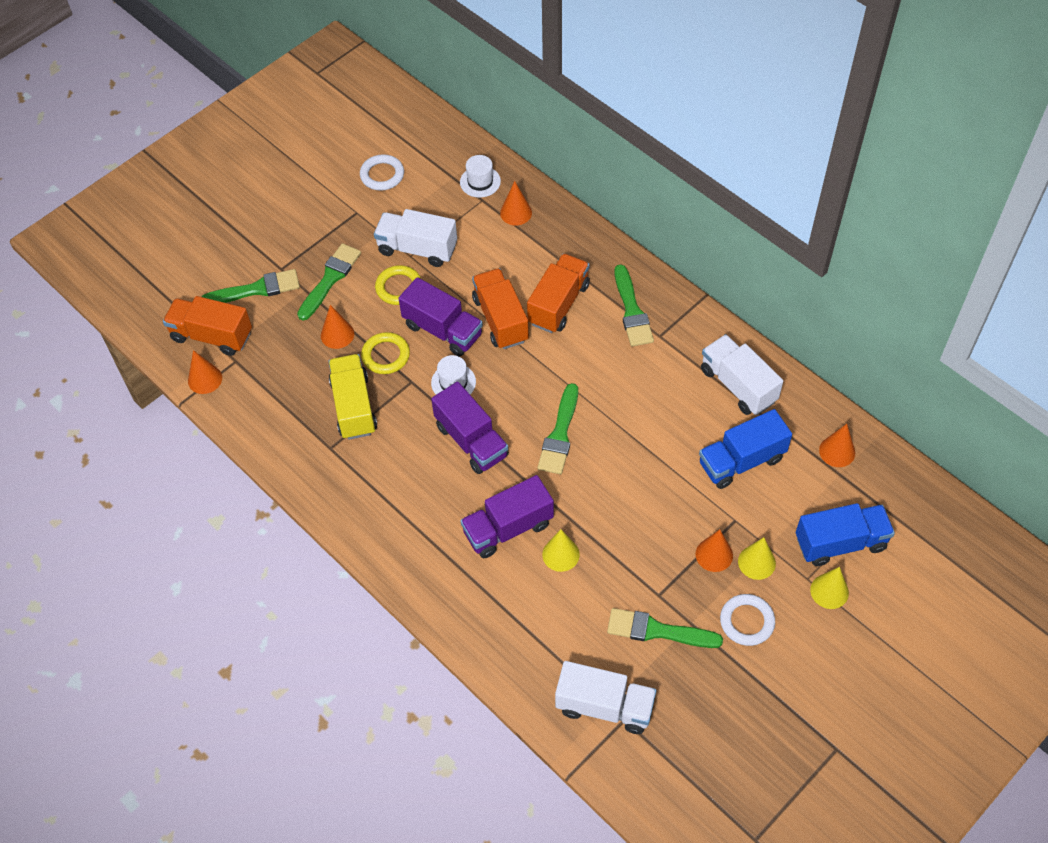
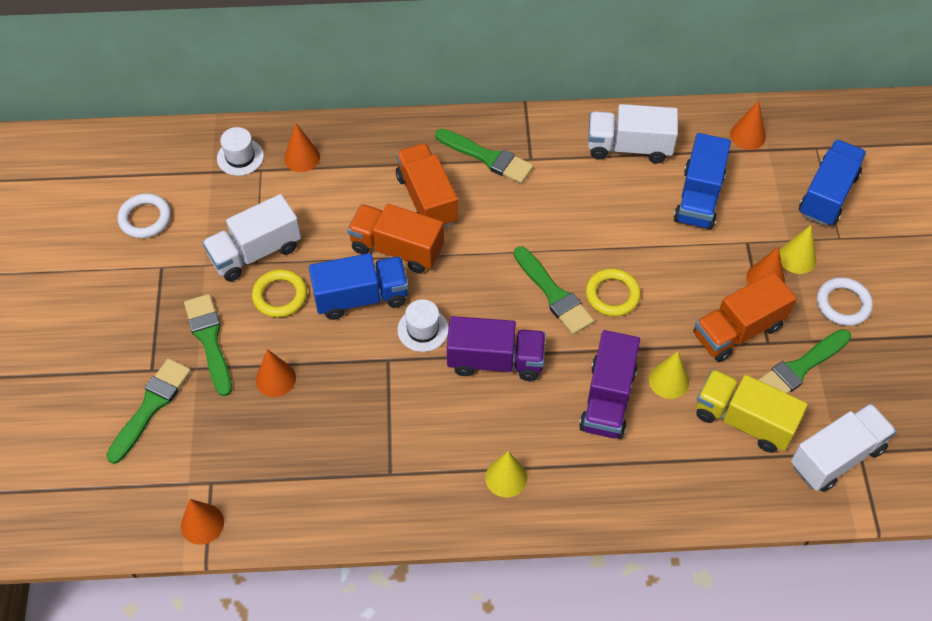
camera: 50 degrees left, 0 degrees up
(212, 336) = (160, 482): orange truck -> orange truck (738, 330)
(354, 407) = (367, 423): yellow truck -> yellow truck (743, 420)
(386, 355) = (340, 358): yellow ring -> yellow ring (612, 295)
(442, 330) = (361, 297): purple truck -> blue truck
(829, 591) = (862, 233): yellow cone -> yellow cone (506, 477)

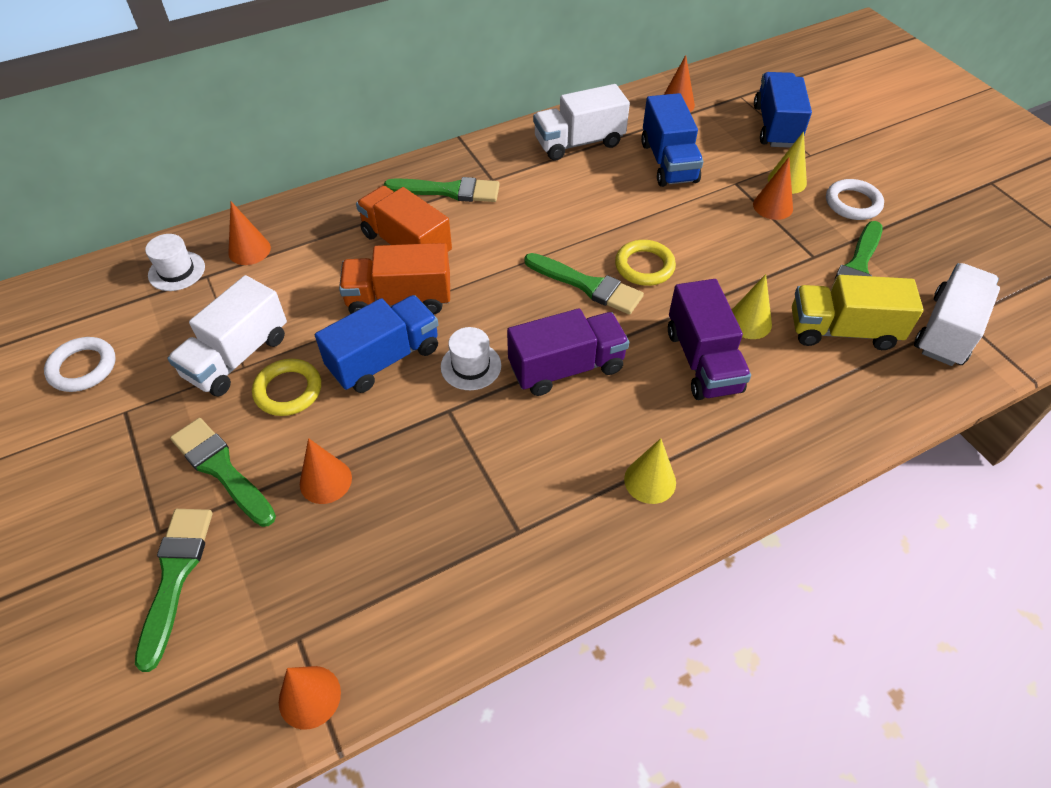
camera: 25 degrees left, 5 degrees down
(738, 330) = (780, 256): orange truck -> none

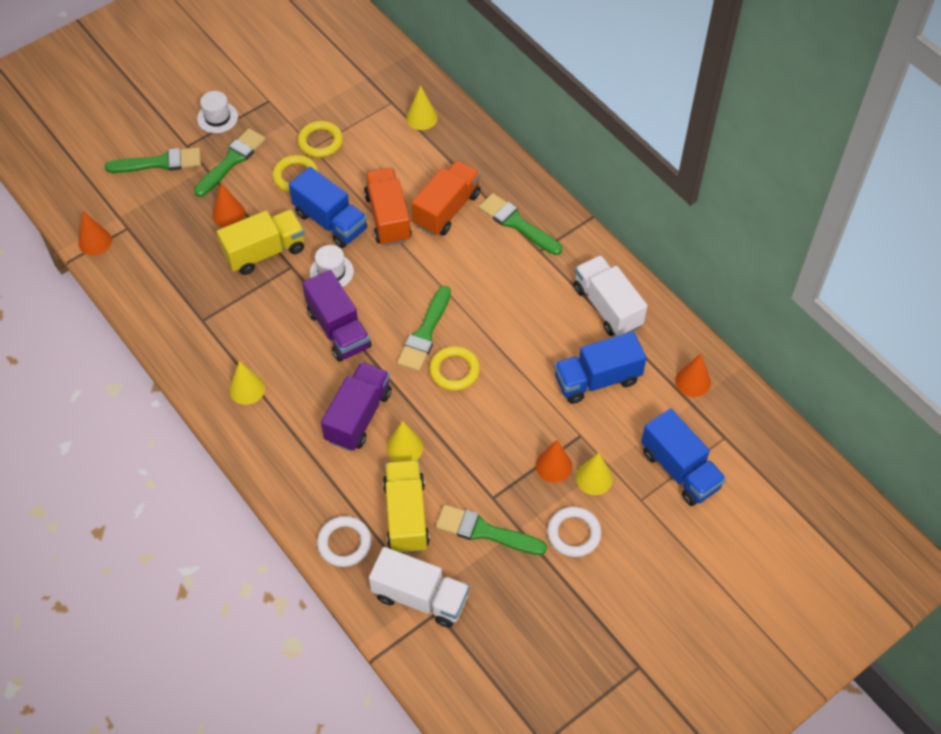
camera: 80 degrees right, 5 degrees up
(83, 367) = (299, 68): white ring -> white ring (344, 543)
(176, 271) = (392, 84): white hat -> white hat (217, 118)
(237, 356) = (320, 142): white truck -> yellow ring
(249, 250) = (421, 118): orange cone -> yellow cone
(413, 439) = (265, 252): none -> yellow truck
(449, 191) = (517, 224): green brush -> green brush turned 135 degrees clockwise
(702, 361) = (358, 416): purple truck -> purple truck turned 135 degrees clockwise
(776, 126) = (680, 469): blue truck -> blue truck turned 60 degrees clockwise

